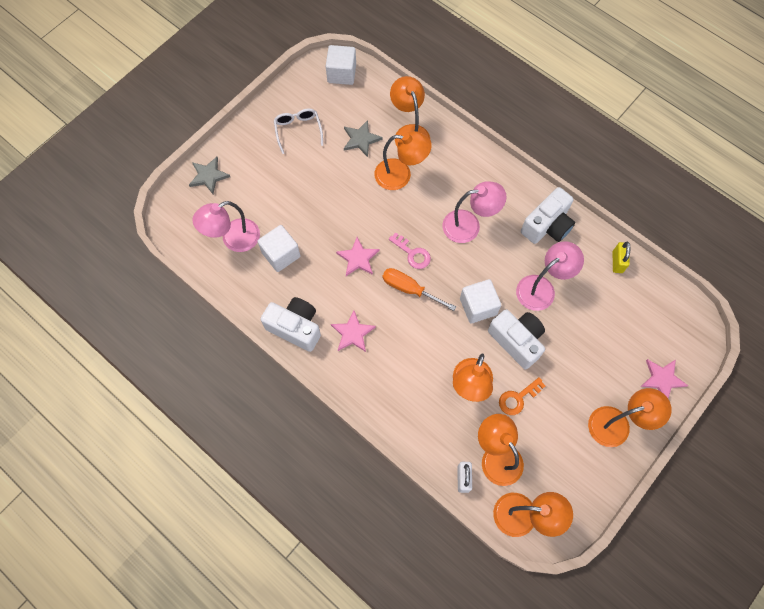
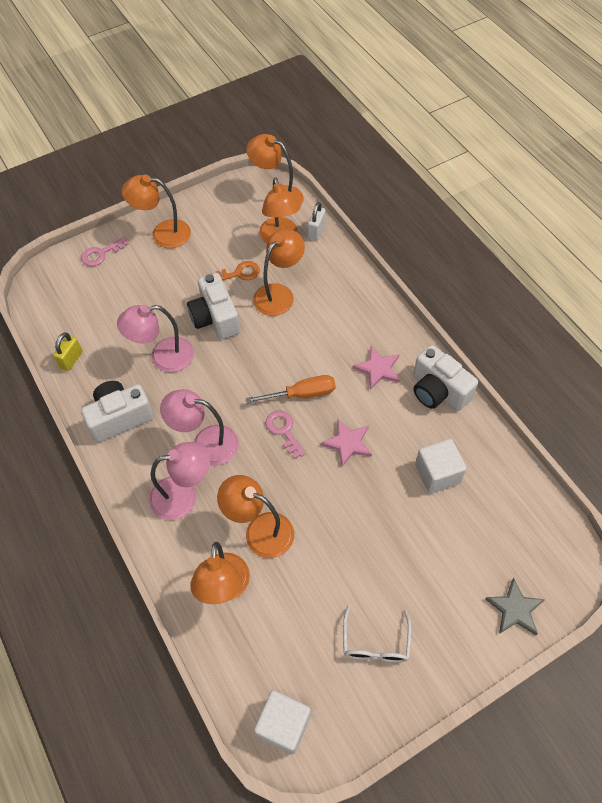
camera: 160 degrees left, 10 degrees down
(233, 239) = (493, 509): pink lamp -> pink lamp (184, 495)
(361, 139) = (292, 599): grey star -> none
(410, 289) = (301, 394): orange screwdriver -> orange screwdriver turned 60 degrees counterclockwise
(478, 306) = (237, 358): white cube -> none
(662, 379) = (101, 254): pink star -> pink key

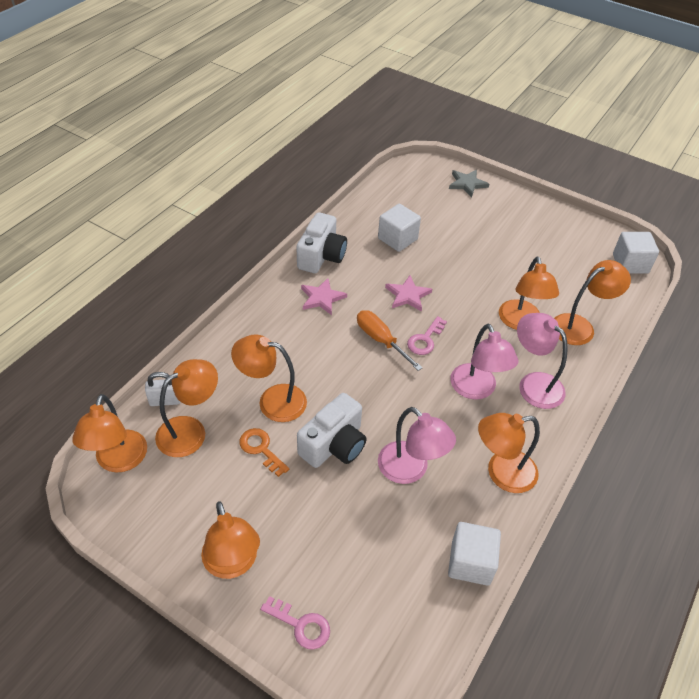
camera: 120 degrees left, 10 degrees down
(71, 359) = (470, 562): yellow padlock -> white cube
(120, 417) = (501, 473): white camera -> orange lamp
(375, 642) = (543, 237): white glasses -> none

